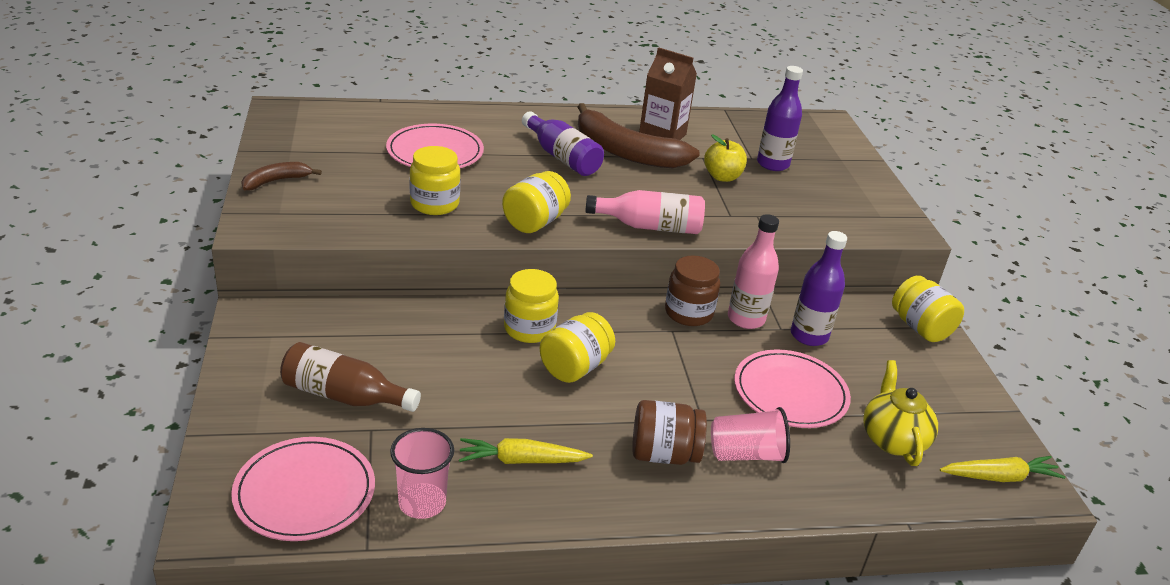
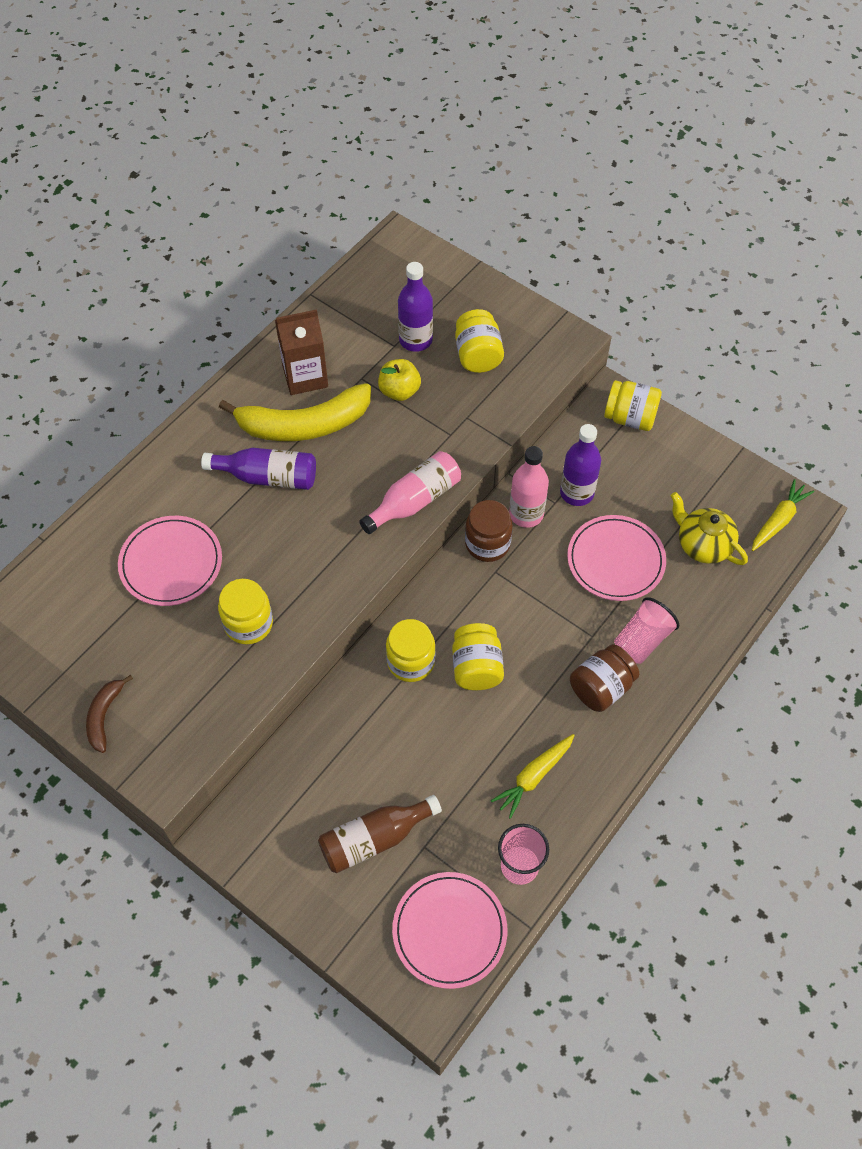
camera: 40 degrees left, 25 degrees up
(535, 222) = (338, 573): yellow jar -> yellow jar (478, 355)
(626, 152) = (304, 425): brown banana -> yellow banana

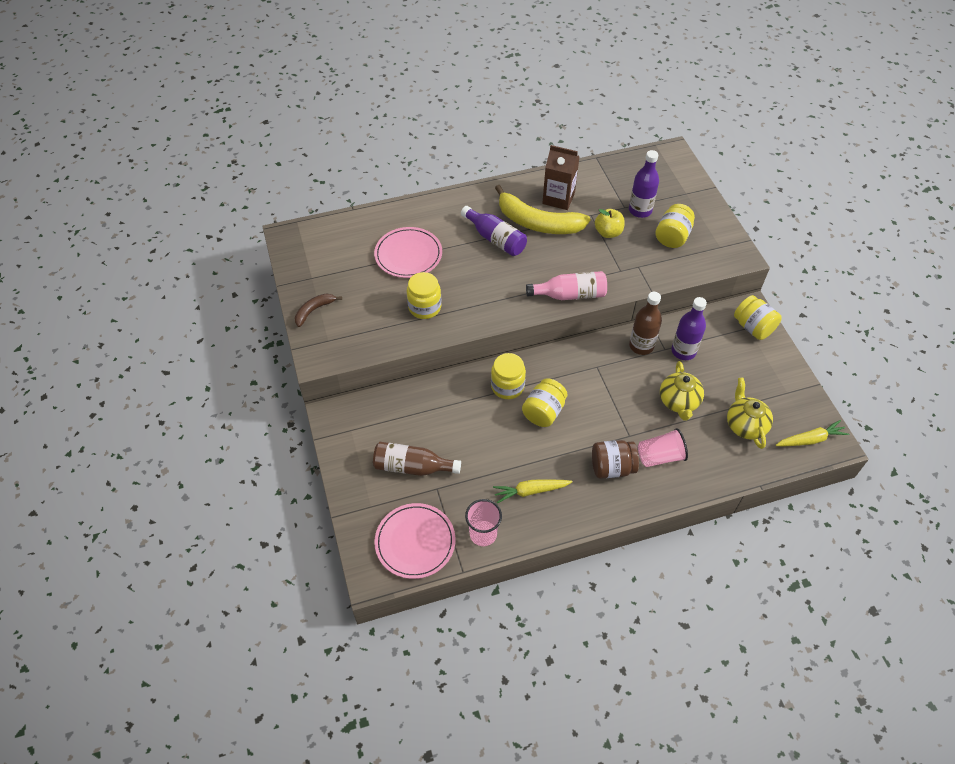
camera: 35 degrees right, 5 degrees down
(487, 544) = (604, 349): brown jar -> none
(526, 514) = (641, 346): pink bottle -> brown bottle
(615, 560) = (679, 402): pink plate -> yellow teapot

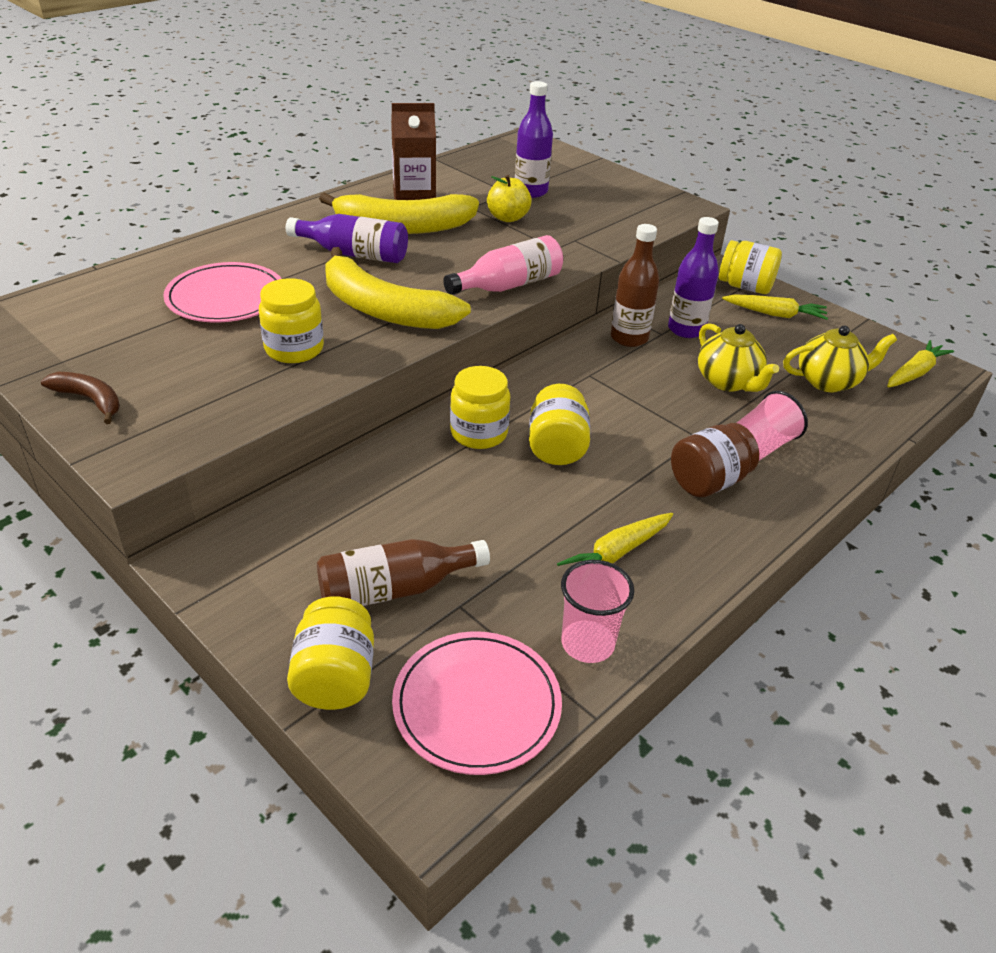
camera: 30 degrees left, 15 degrees down
(314, 310) = (90, 400): brown banana -> brown banana turned 105 degrees clockwise
(487, 291) = (383, 309): none -> yellow banana
(672, 237) = (592, 206): yellow jar -> yellow jar (335, 677)
(745, 425) = (828, 381): yellow teapot -> yellow teapot turned 120 degrees clockwise
(754, 358) = (775, 314): none -> yellow carrot

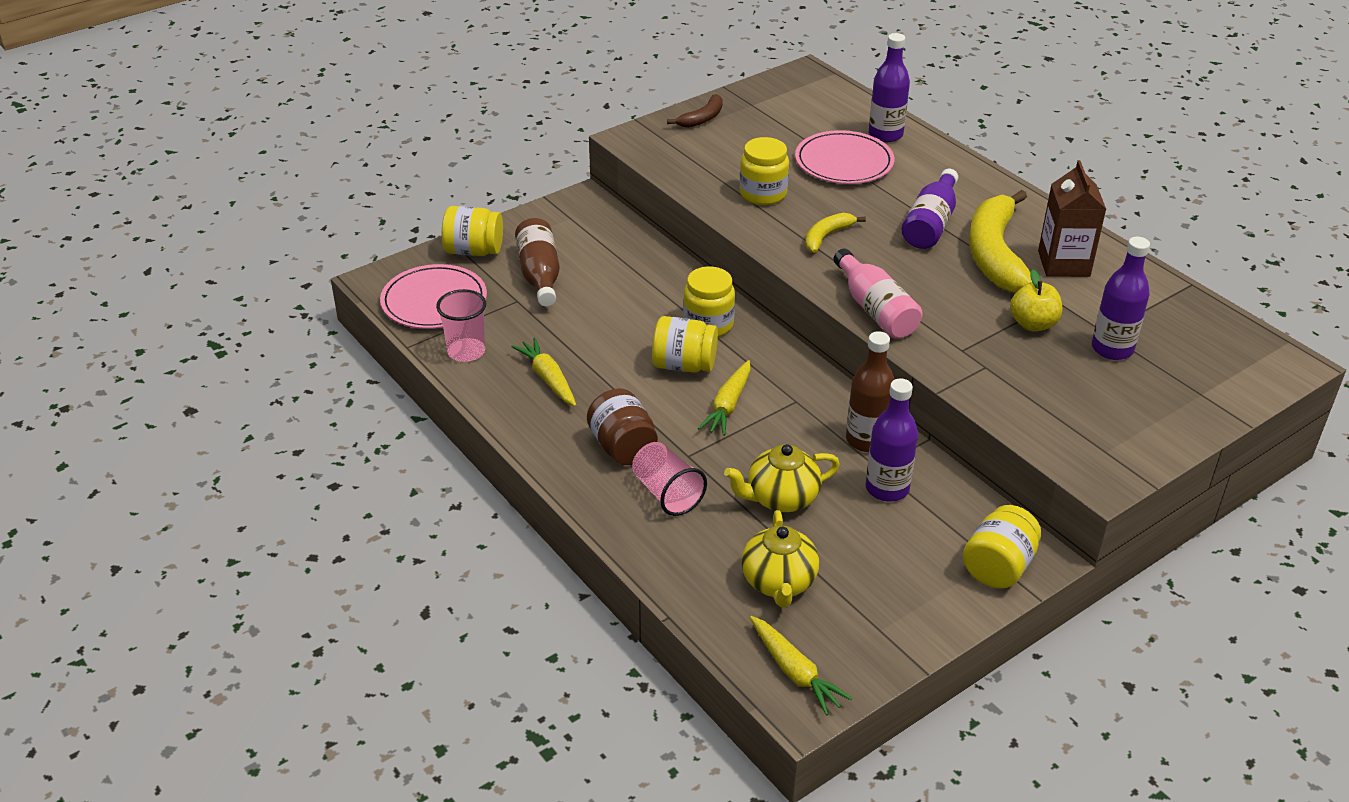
camera: 100 degrees right, 0 degrees up
(167, 272) = (885, 134): none -> purple bottle
(383, 309) = (826, 236): yellow banana -> yellow banana, size x0.49
(775, 314) = (929, 577): yellow carrot -> yellow carrot (728, 405)

